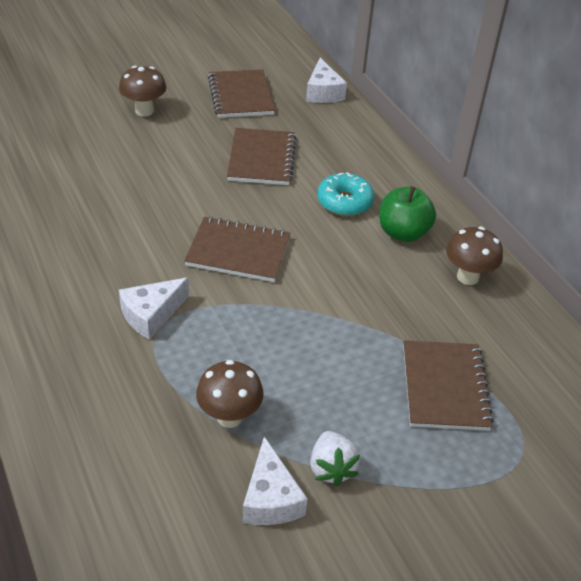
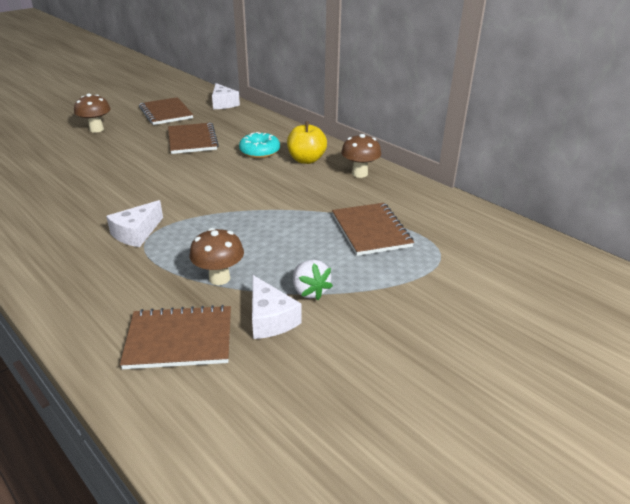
camera: 15 degrees left, 10 degrees down
(238, 251) = (192, 188): brown notebook -> brown notebook (179, 339)
(403, 233) = (306, 160): green apple -> yellow apple

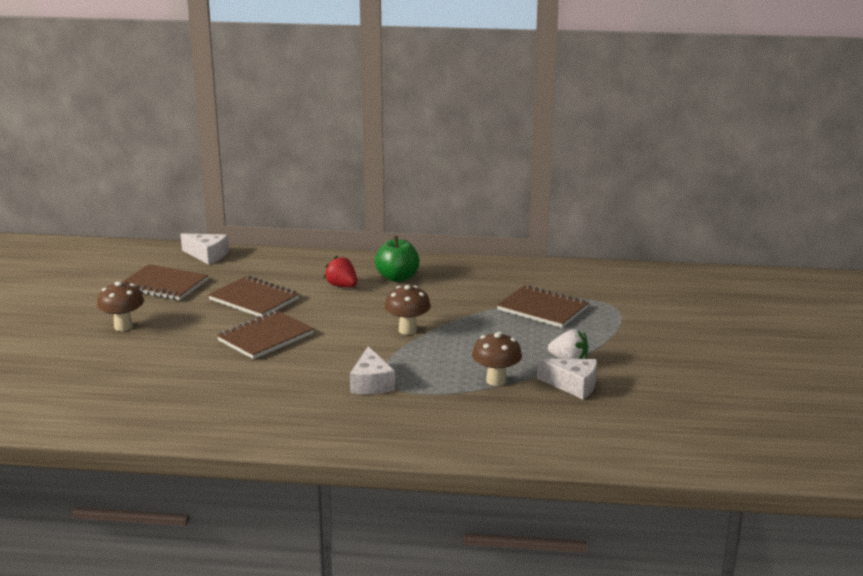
camera: 40 degrees left, 10 degrees down
(179, 339) = (539, 421): brown notebook -> brown notebook (265, 337)
(259, 152) = (342, 286): turquoise donut -> red strawberry
(306, 160) = (397, 278): yellow apple -> green apple
(360, 174) = (462, 272): brown mushroom -> brown mushroom (407, 330)

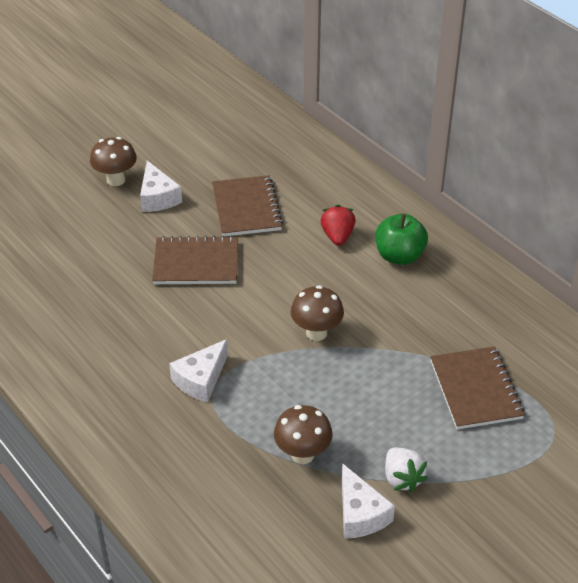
camera: 45 degrees right, 20 degrees up
(164, 285) = (203, 146): brown notebook -> none
(207, 255) = (281, 126): white cheese -> white cheese (158, 197)

